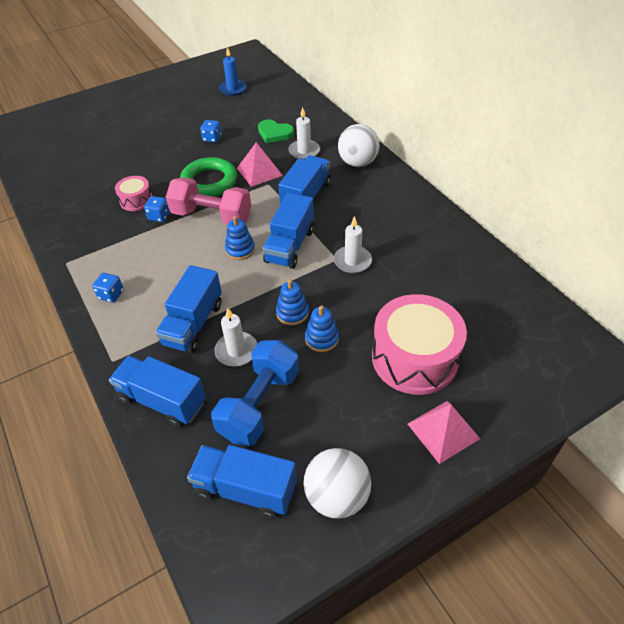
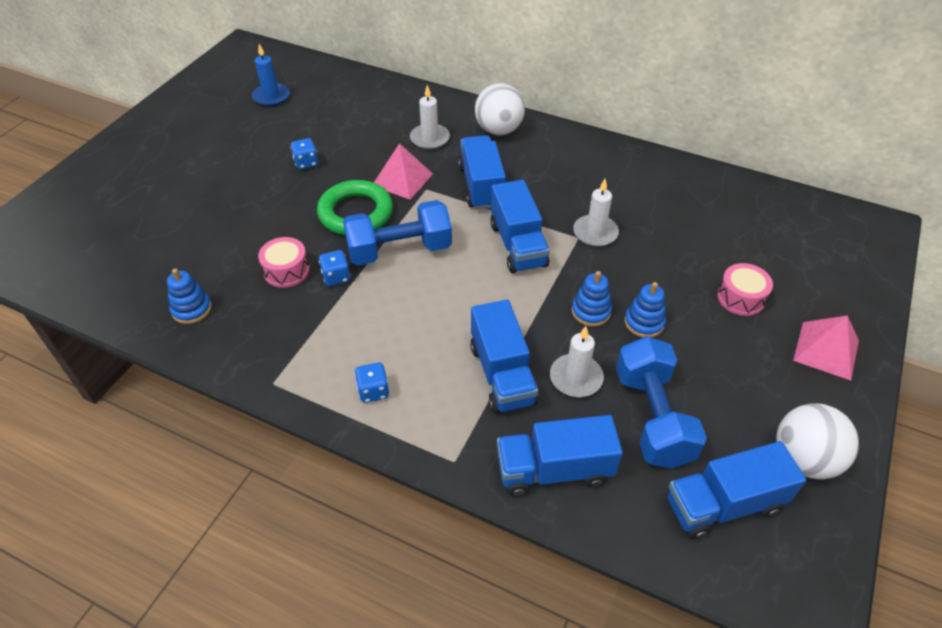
camera: 35 degrees left, 0 degrees up
(212, 216) = (399, 250): pink dumbbell -> blue dumbbell
(240, 250) = (470, 272): blue stacking toy -> blue stacking toy (191, 309)
(274, 133) = (376, 131): green heart -> none
(414, 358) = (740, 298): pink drum -> pink drum, size x0.49

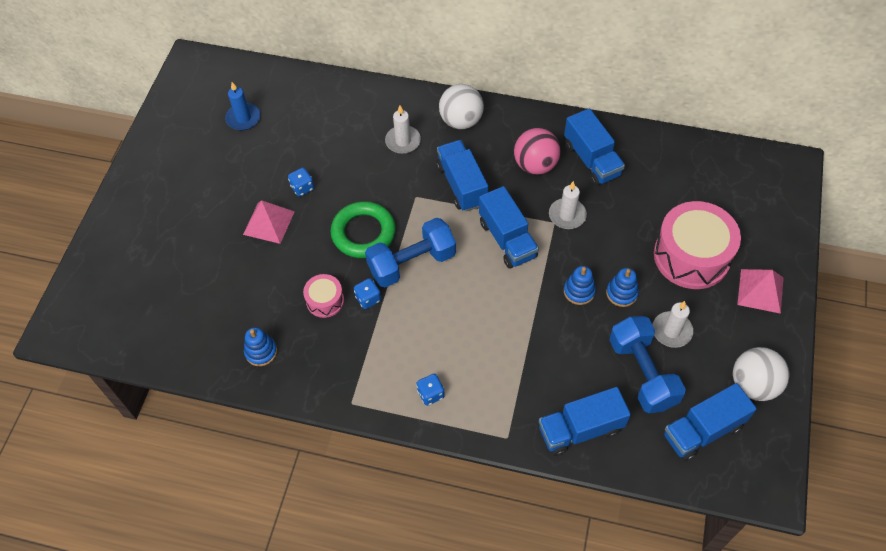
camera: 10 degrees left, 10 degrees up
(402, 179) = (392, 190): pink pyramid -> pink pyramid (268, 222)
(502, 374) = (524, 360): blue truck -> blue truck (591, 160)
(570, 180) = (535, 165): none -> pink ball
(576, 378) = (580, 352): white candle -> white candle (671, 331)
(740, 298) = (691, 256): pink drum -> pink drum, size x2.04

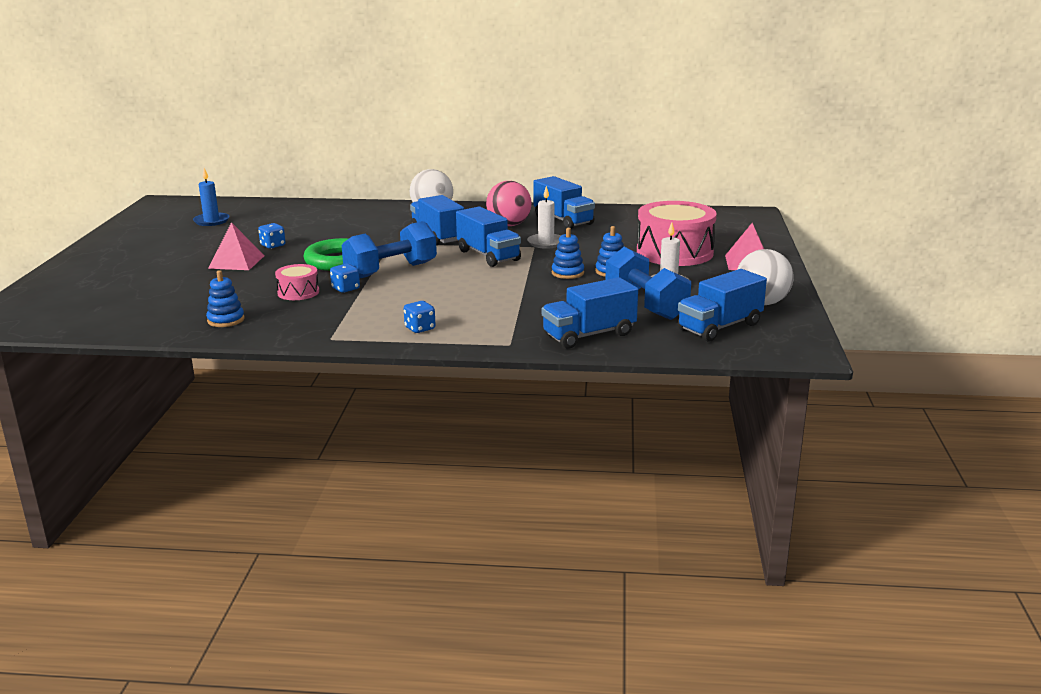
camera: 10 degrees left, 35 degrees down
(403, 141) = (375, 222): white candle -> none

